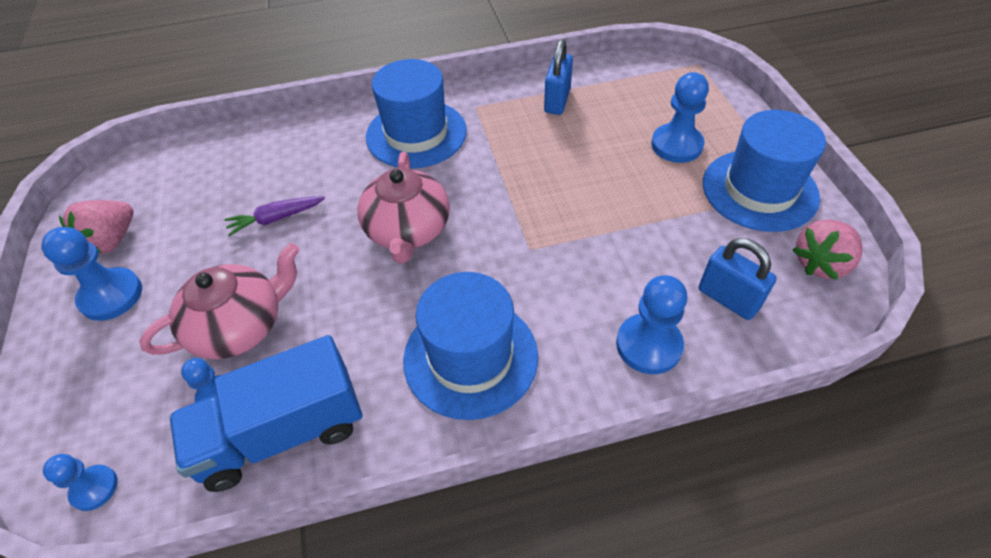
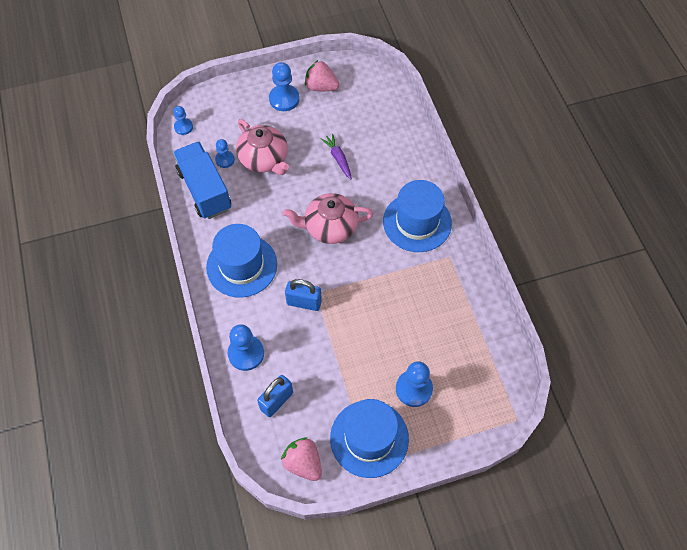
camera: 85 degrees right, 10 degrees up
(557, 101) = (459, 310): blue padlock -> blue padlock (304, 302)

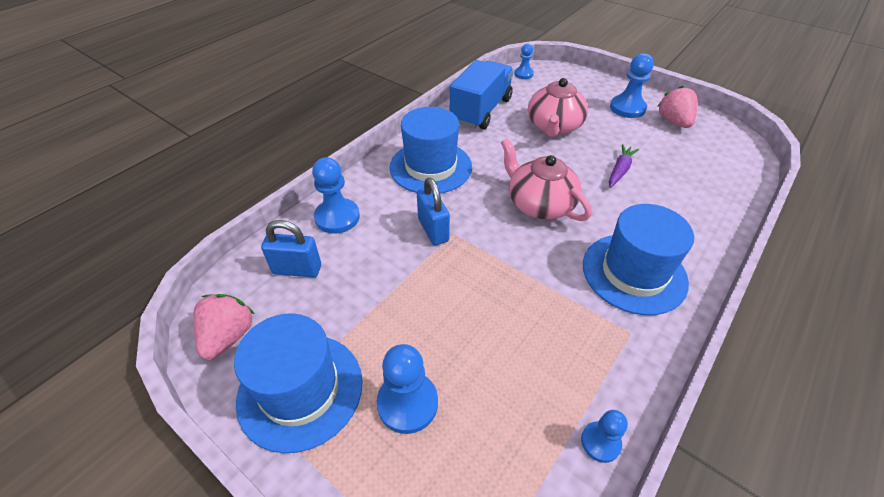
camera: 55 degrees right, 15 degrees down
(225, 160) = (523, 107): blue pawn -> blue pawn (600, 442)

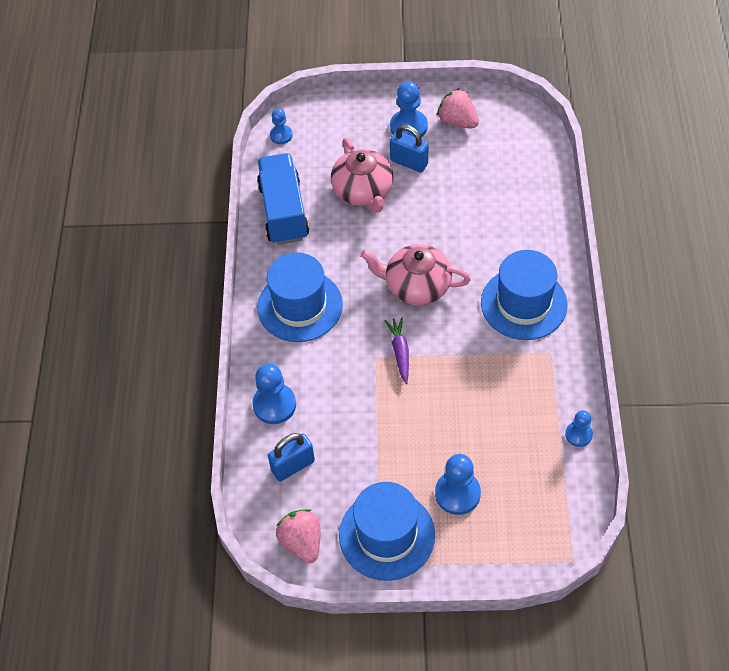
camera: 35 degrees left, 10 degrees up
(433, 230) = (359, 364): blue padlock -> blue padlock (409, 162)
(620, 170) = (451, 209): purple carrot -> purple carrot (400, 352)

